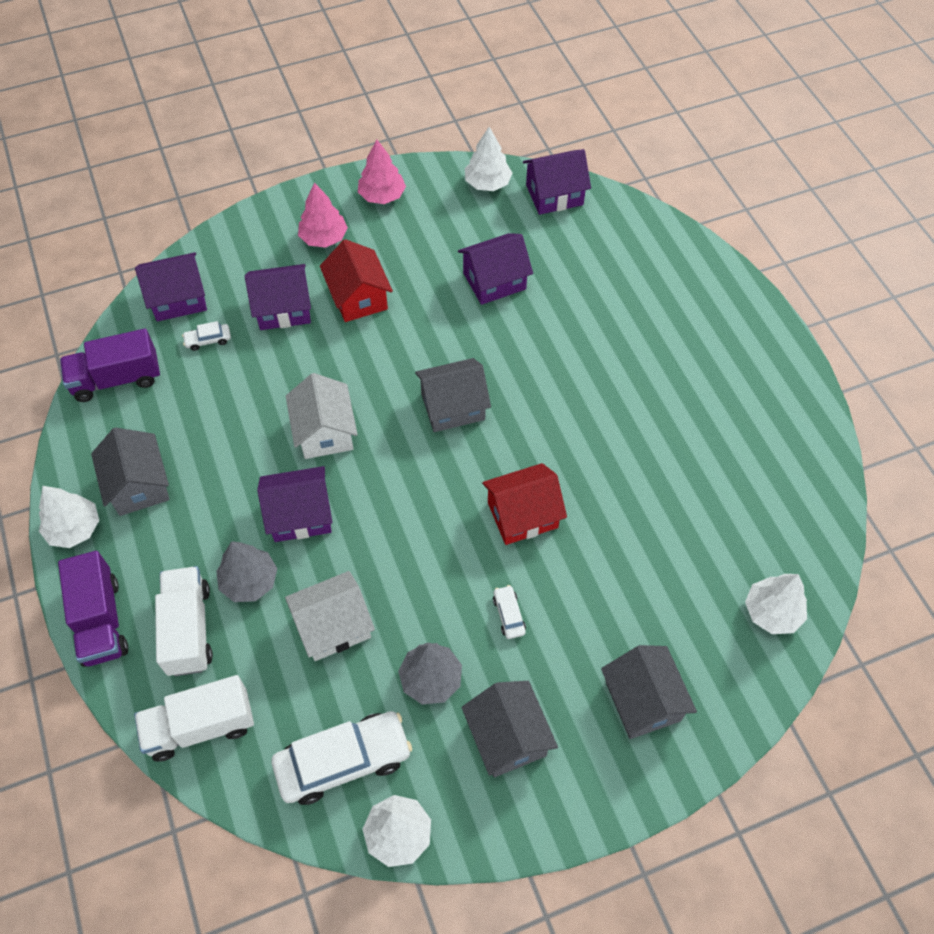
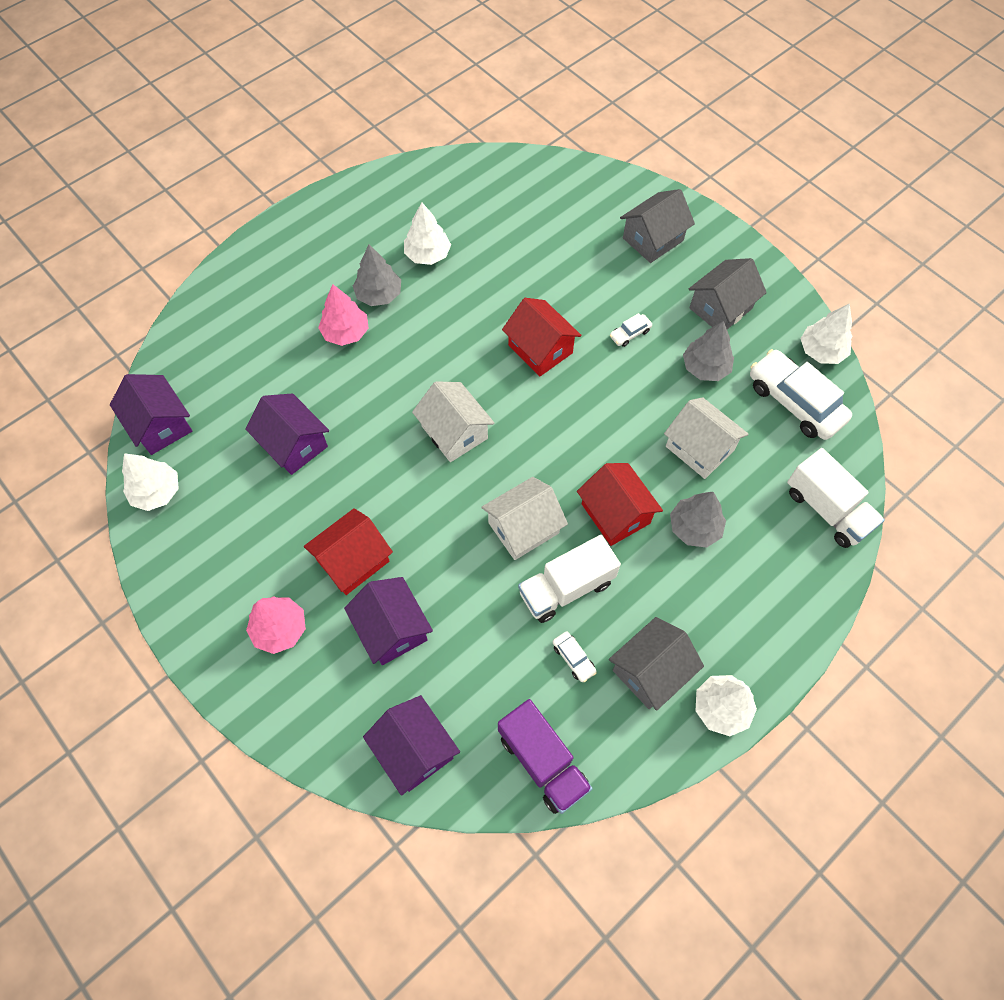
camera: 110 degrees left, 5 degrees up
(101, 621) = (790, 633): purple truck -> none
(188, 629) = (759, 556): white truck -> white truck (566, 588)
(208, 340) = (458, 688): white car -> white car (573, 658)
(300, 515) = (615, 513): purple house -> red house
(382, 196) = (200, 592): pink tree -> pink tree (346, 332)
(453, 406) = (454, 432): grey house -> white house
(648, 387) = (379, 295): none -> grey tree
(772, 612) = (550, 183): white tree -> white tree (427, 254)

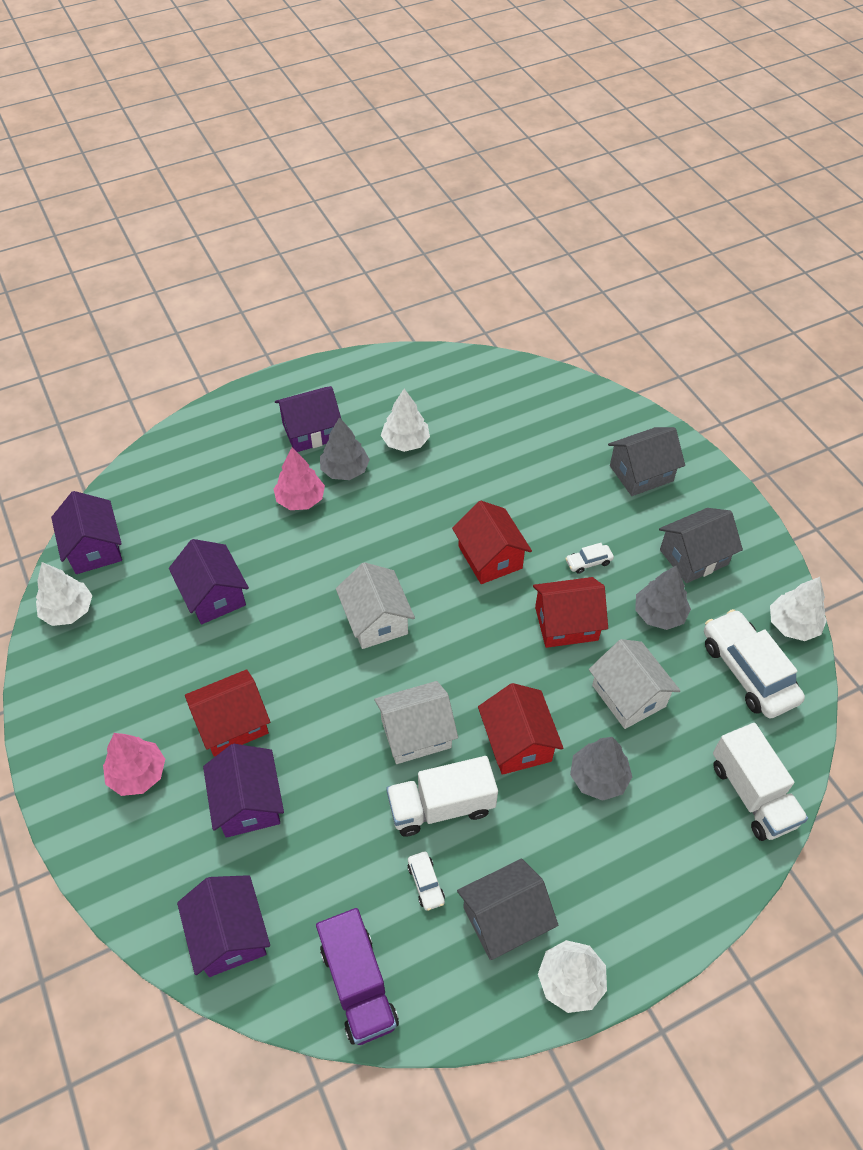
camera: 15 degrees right, 10 degrees down
(334, 263) = (311, 431): none -> purple house
(626, 395) = (566, 623): none -> red house

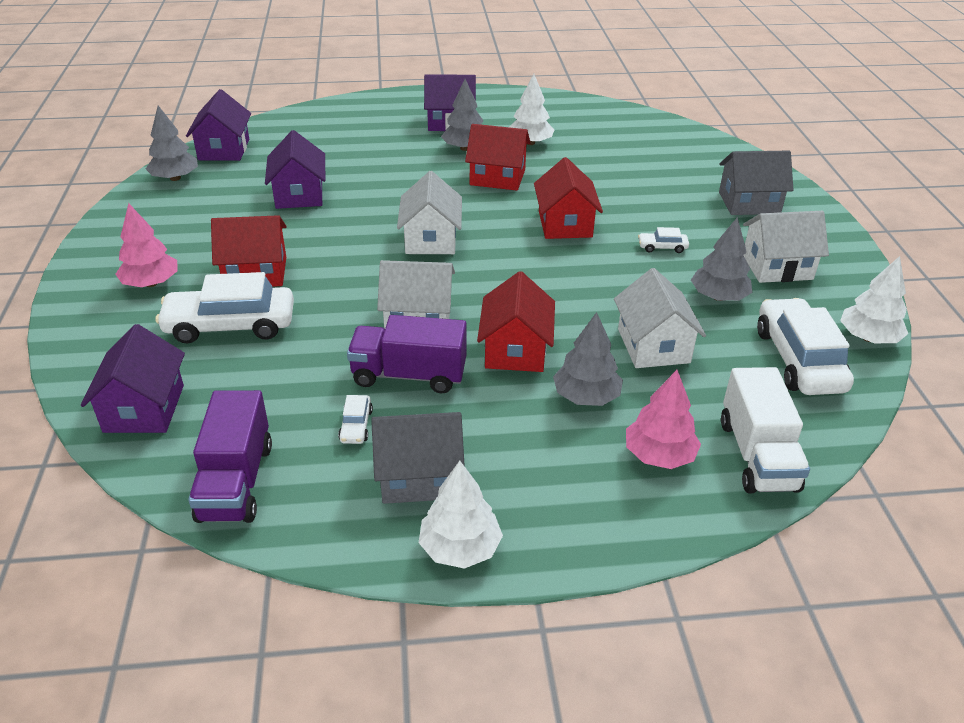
camera: 20 degrees right, 15 degrees down
(68, 611) = (175, 178): white tree -> grey tree
(248, 803) = (230, 325): purple house -> white car
(300, 499) = (414, 157): pink tree -> pink tree (659, 455)
(441, 806) = (409, 375): white truck -> purple truck
(566, 623) = (615, 282): red house -> red house (497, 177)
(694, 557) = (777, 267): grey house -> white house

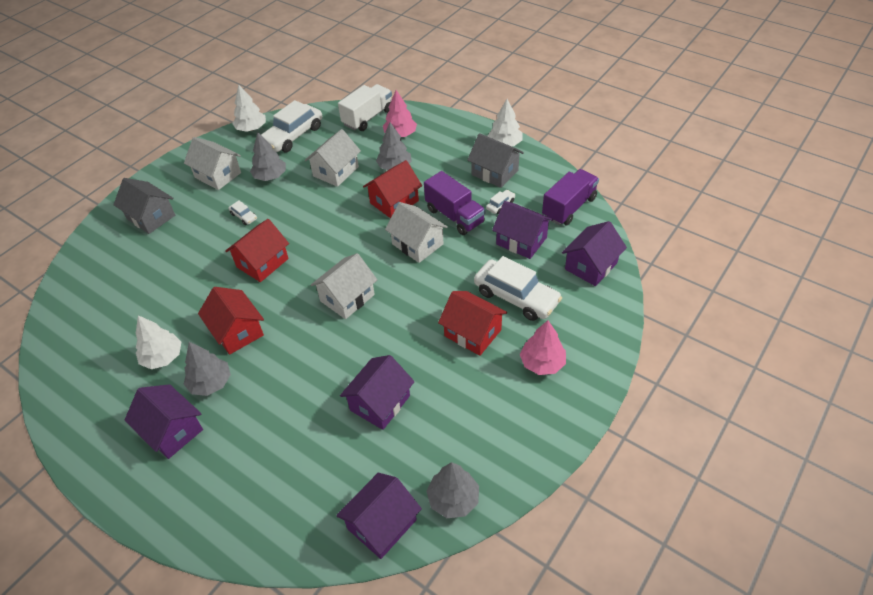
camera: 135 degrees left, 10 degrees up
(277, 391) = (521, 241): none -> purple house

